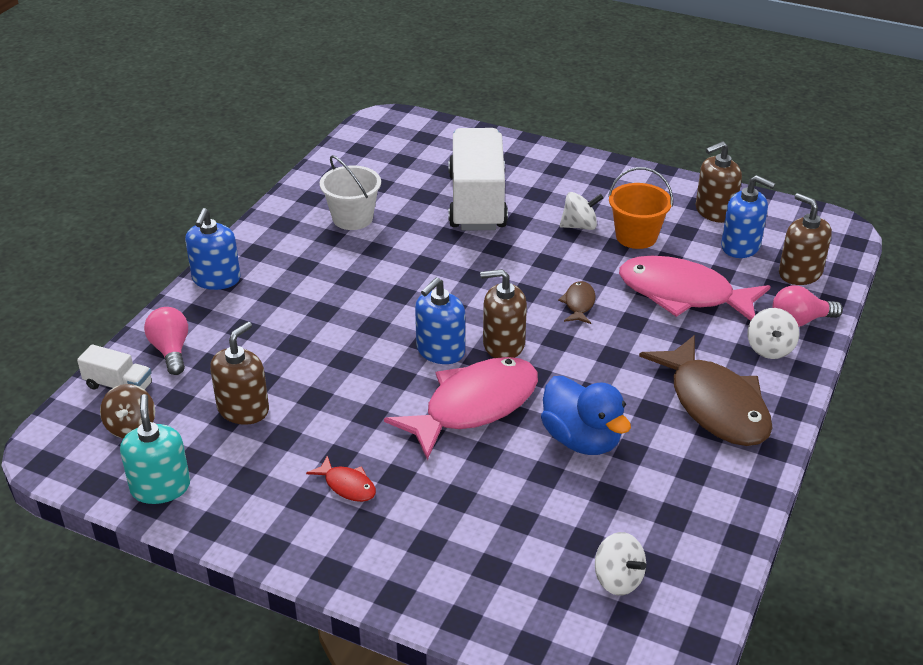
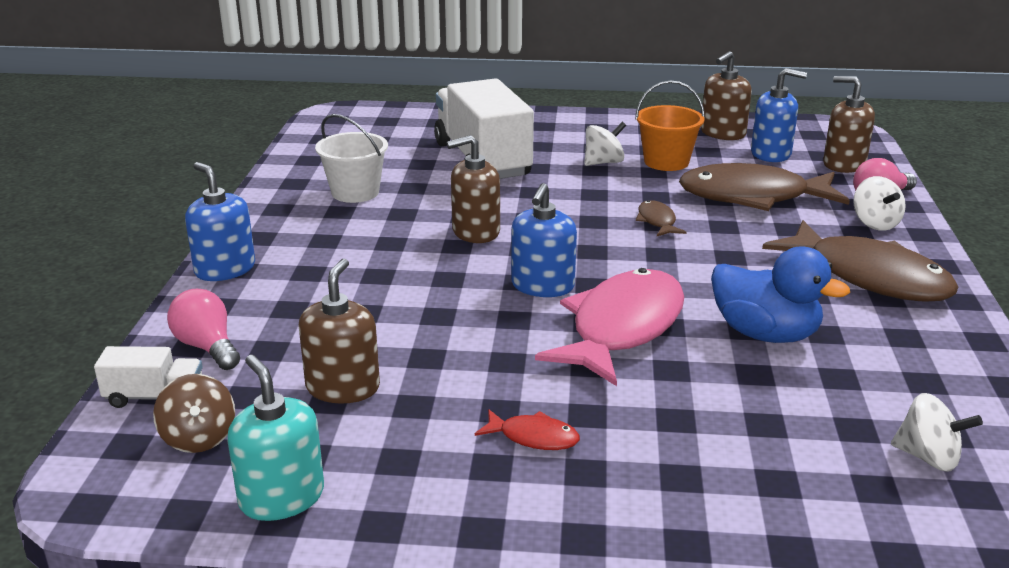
camera: 20 degrees left, 10 degrees down
(216, 279) = (225, 269): blue soap dispenser -> blue soap dispenser turned 150 degrees clockwise
(503, 344) = (607, 268): brown soap dispenser -> brown soap dispenser (475, 232)
(683, 294) = (752, 197): pink fish -> brown fish

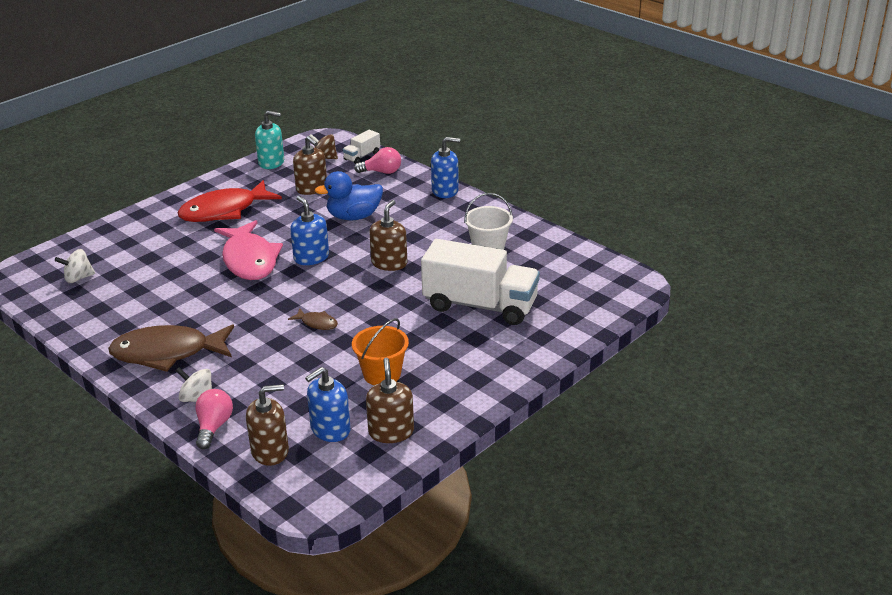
camera: 130 degrees right, 5 degrees up
(533, 437) = (224, 211): red fish -> red fish, size x2.32
(603, 162) = (415, 348): white spinning top -> none
(752, 197) = (291, 376): brown fish -> none
(765, 334) = (187, 291): blue duck -> blue duck (354, 216)

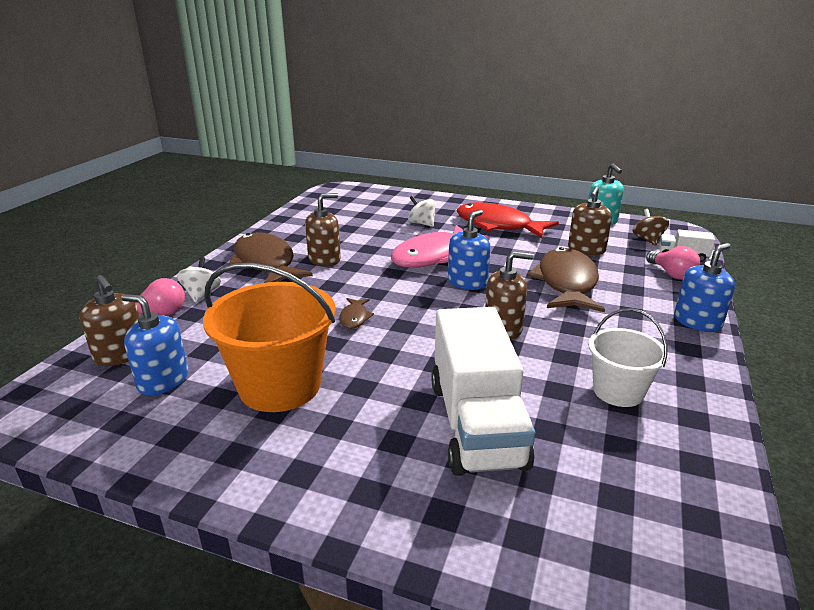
camera: 65 degrees right, 5 degrees down
(78, 278) = (348, 206): white spinning top -> white spinning top (422, 223)
(354, 216) = (566, 283): blue duck -> brown fish
(382, 374) = (280, 386): orange bucket -> orange bucket, size x1.68
(391, 432) = (163, 427): brown soap dispenser -> brown soap dispenser (324, 259)
(445, 191) = (697, 322): blue soap dispenser -> blue soap dispenser turned 105 degrees counterclockwise

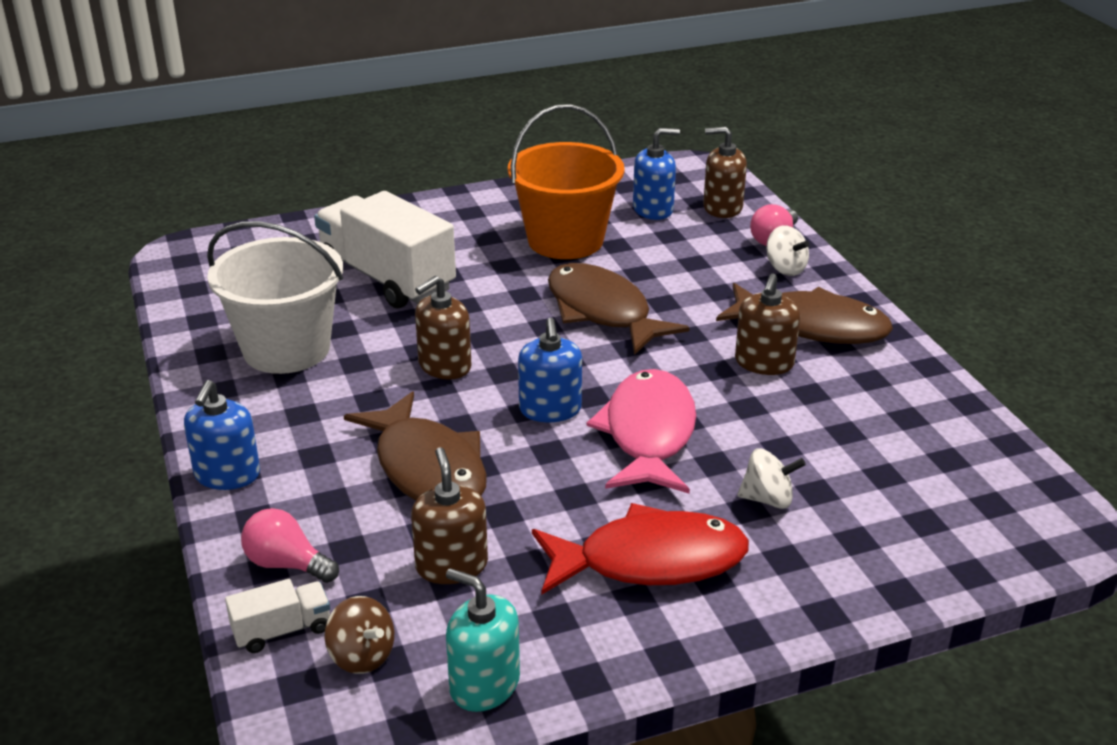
camera: 140 degrees right, 5 degrees up
(354, 318) = (602, 312): brown fish -> brown fish, size x2.32
(618, 391) = (286, 349): white bucket -> white bucket, size x1.68

